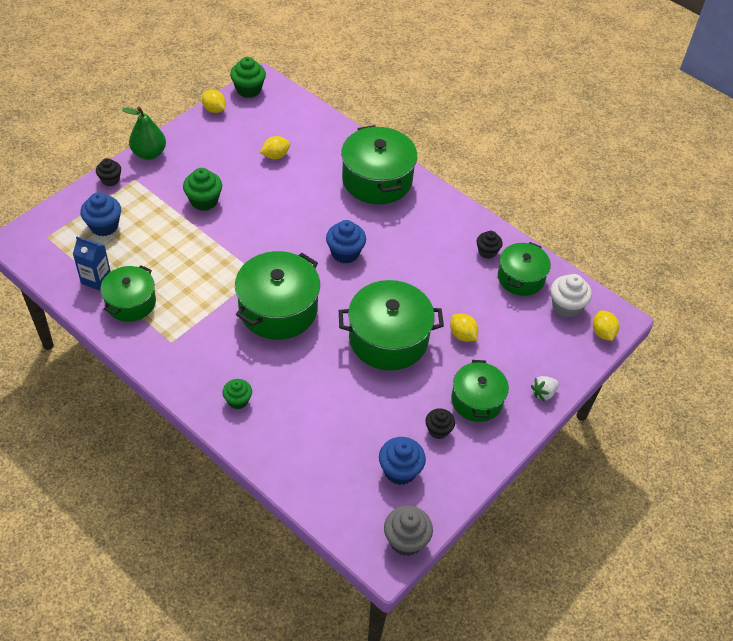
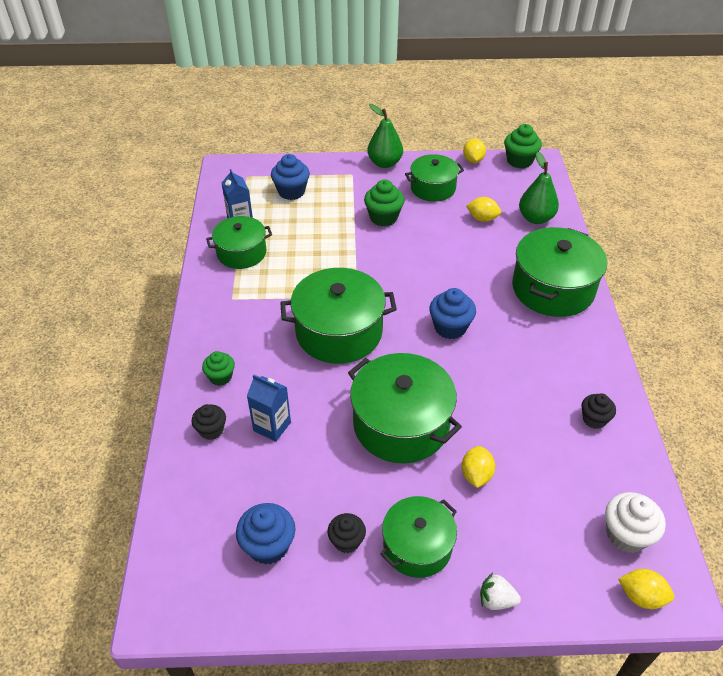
camera: 50 degrees right, 5 degrees down
(110, 180) = (335, 165): black cupcake -> black cupcake (211, 430)
(310, 132) = (535, 218): none -> green pear
(313, 403) = (272, 426): none -> blue carton
(406, 540) = (194, 613): grey cupcake -> none
(520, 278) = (604, 468): green pot -> green pot (433, 188)
(602, 333) = (641, 596): yellow lemon -> yellow lemon turned 75 degrees clockwise

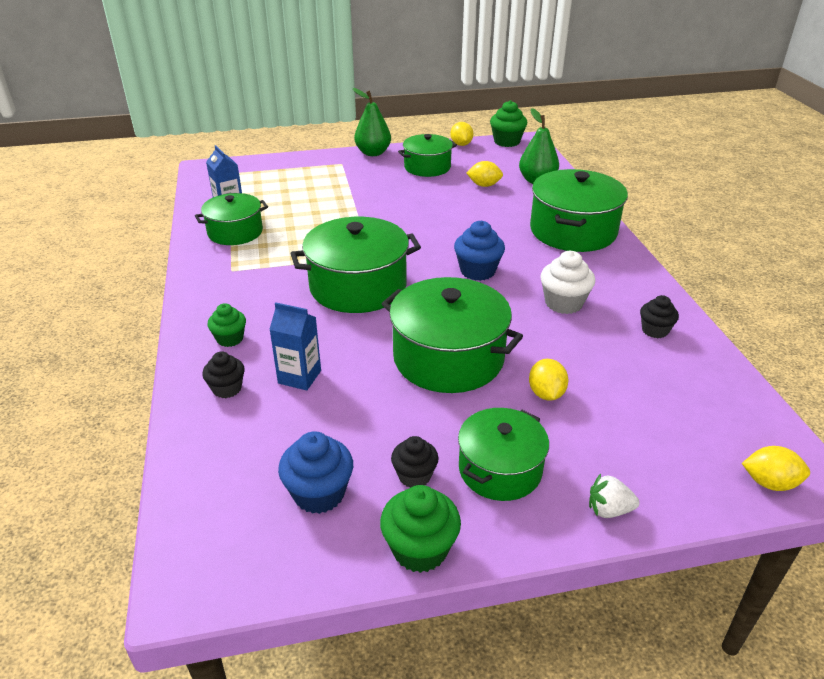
camera: 10 degrees left, 10 degrees down
(291, 191) = (280, 181): blue cupcake -> none
(383, 217) = (382, 192): green cupcake -> green cupcake (420, 549)
(626, 534) = (729, 427): white cupcake -> white cupcake (563, 303)

